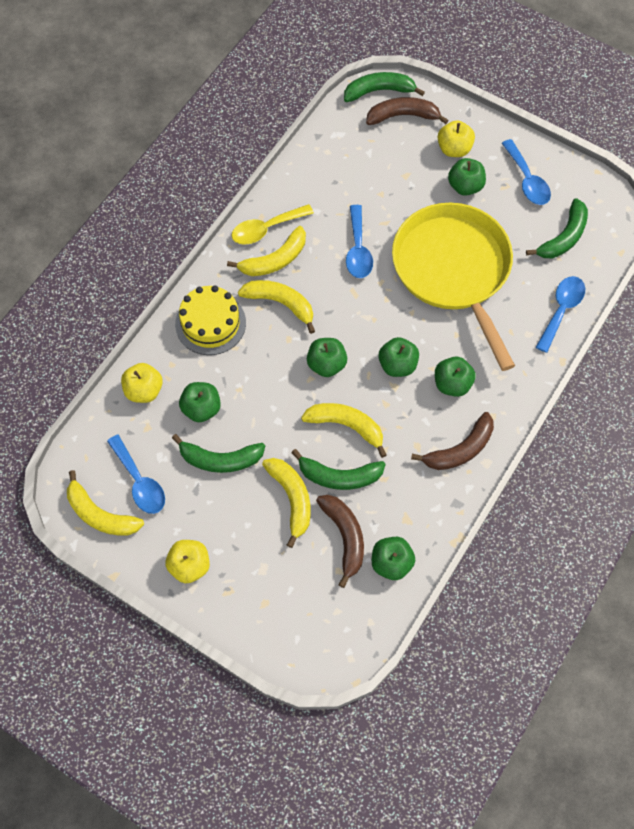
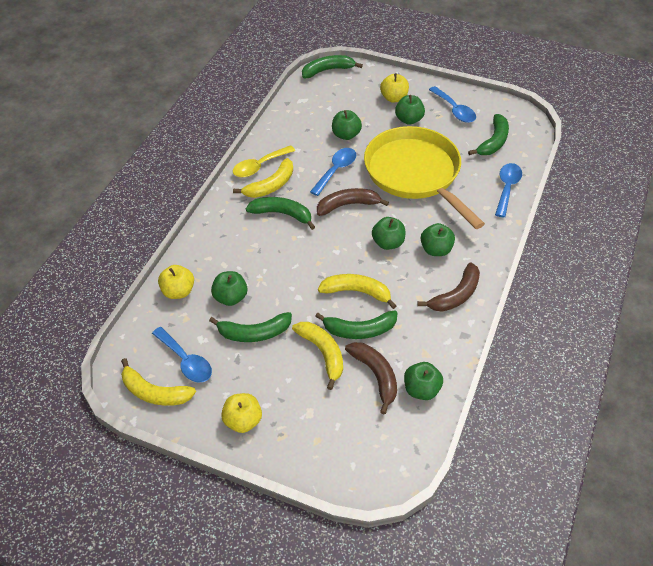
camera: 10 degrees left, 15 degrees down
(210, 323) = (226, 235): yellow cake -> none
(280, 304) = (282, 214): yellow banana -> green banana
(326, 364) = (329, 251): green apple -> green apple (346, 135)
(358, 250) = (336, 170): blue spoon -> blue spoon turned 135 degrees counterclockwise
(403, 116) = (349, 83): brown banana -> brown banana (347, 205)

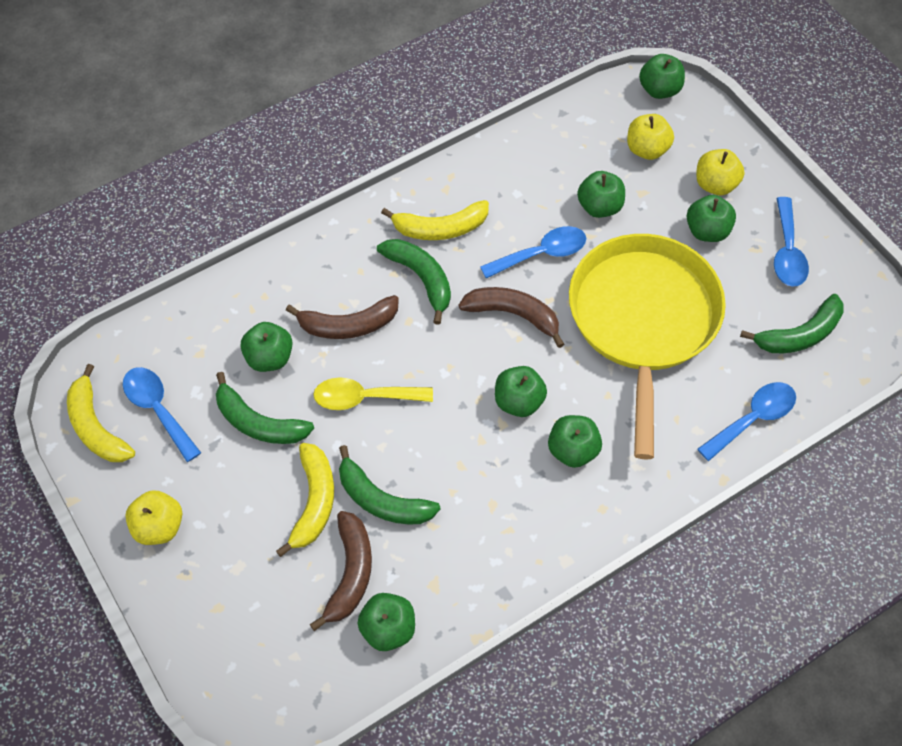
camera: 35 degrees right, 10 degrees up
(178, 291) = (218, 312): yellow apple -> yellow apple (647, 149)
(186, 361) = (158, 409): blue spoon -> blue spoon turned 150 degrees clockwise
(259, 166) = (449, 191): yellow spoon -> yellow spoon (364, 398)
(327, 70) = (659, 90): green banana -> green apple
(357, 292) = (421, 446): yellow banana -> none
(456, 295) = (541, 531): brown banana -> brown banana (348, 325)

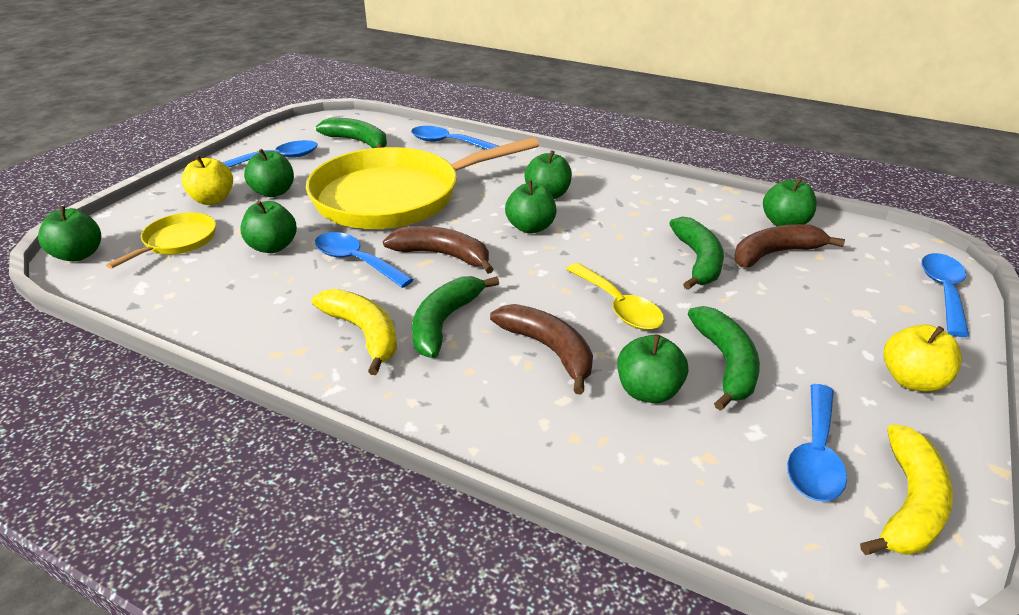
camera: 120 degrees left, 25 degrees down
(211, 662) = (943, 292): none -> blue spoon
(314, 502) = (749, 295): yellow banana -> none
(513, 315) = (442, 255): brown banana -> brown banana turned 120 degrees clockwise
(647, 149) = (177, 241): yellow apple -> yellow pan

